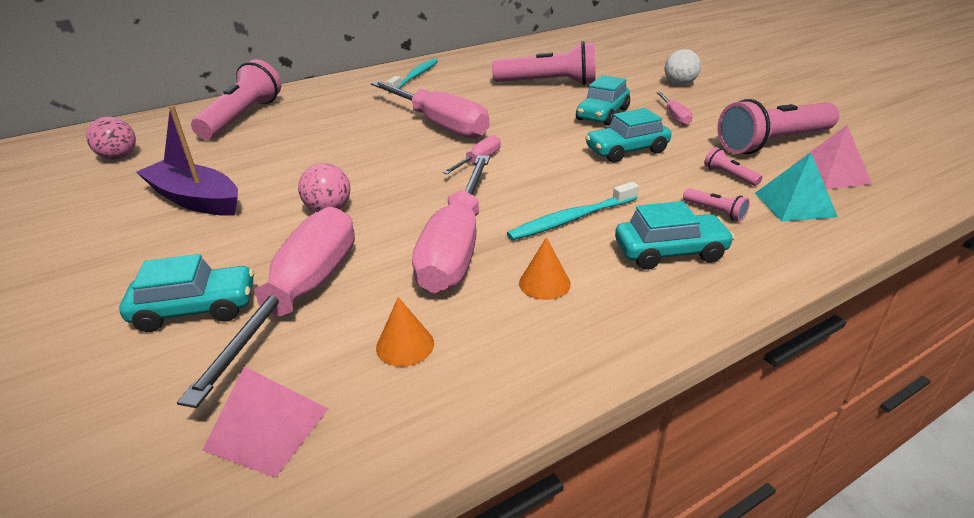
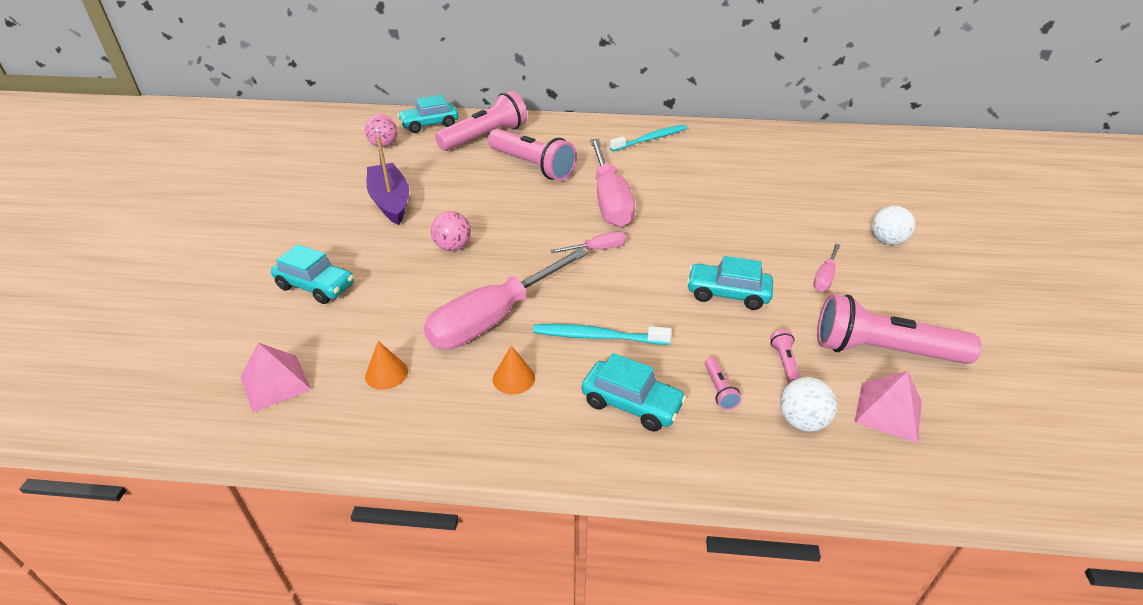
camera: 35 degrees right, 5 degrees up
(301, 296) = (372, 307): pink screwdriver -> none
(548, 83) = (755, 190): pink flashlight -> pink flashlight (532, 166)
(602, 114) = (758, 246): turquoise car -> turquoise car (429, 125)
(794, 204) = (802, 421): turquoise pyramid -> white ball

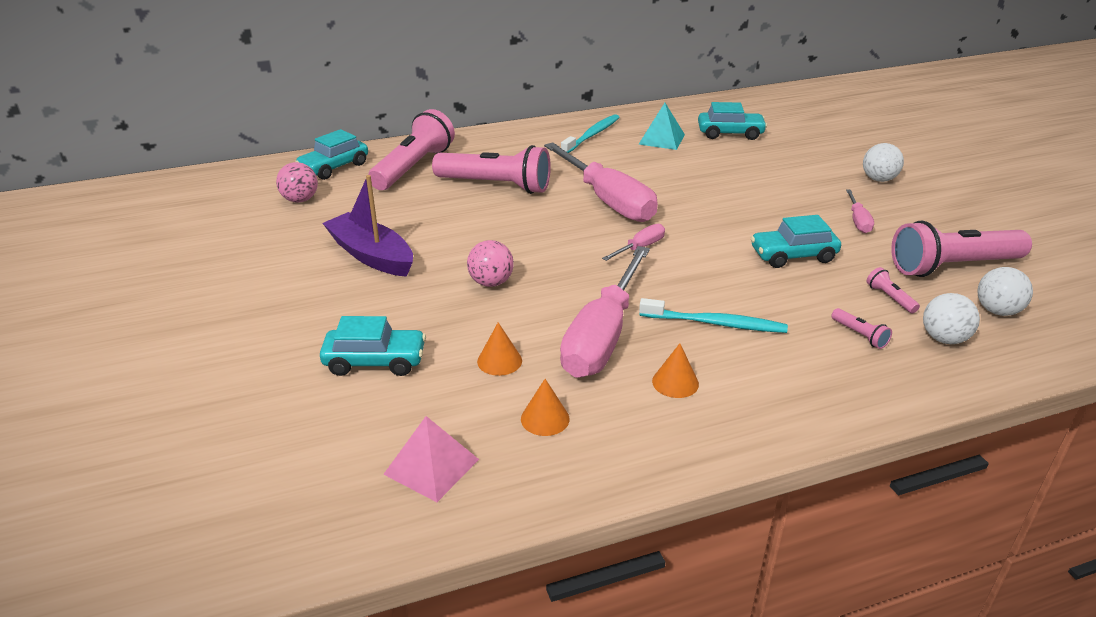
camera: 25 degrees left, 5 degrees down
(399, 314) = (499, 361): none -> orange cone
(597, 336) = (715, 323): turquoise toothbrush -> turquoise toothbrush turned 150 degrees counterclockwise
(631, 404) = (800, 369): turquoise car -> turquoise car (730, 133)
(708, 155) = (661, 139): none -> turquoise pyramid
(888, 411) = (997, 311): pink pyramid -> white ball

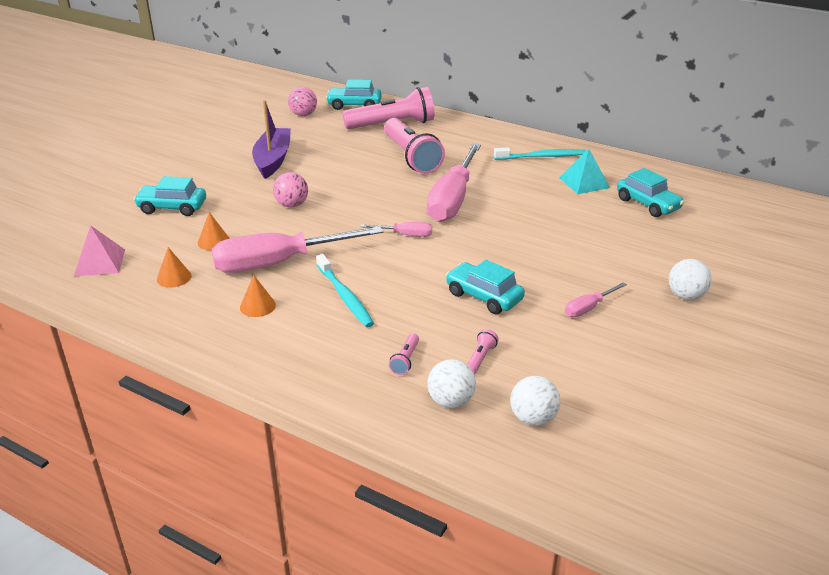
camera: 50 degrees right, 0 degrees up
(375, 361) = (172, 207): turquoise car -> turquoise car turned 135 degrees clockwise
(952, 266) = (579, 376): pink flashlight -> none

